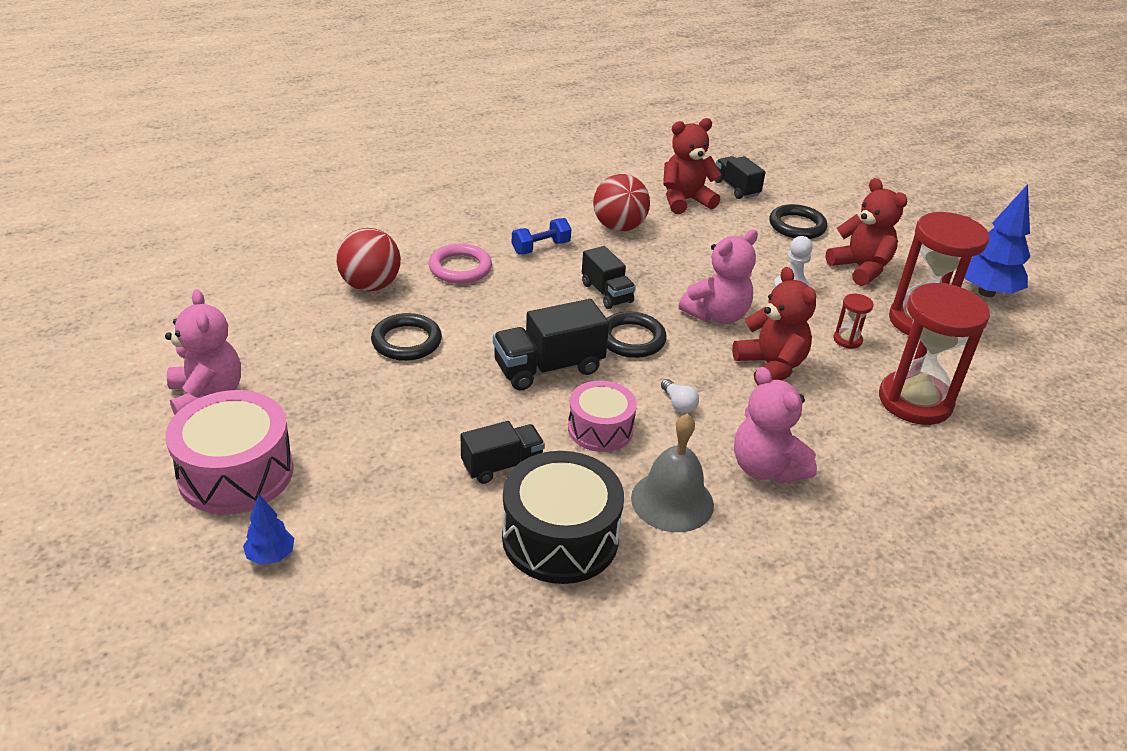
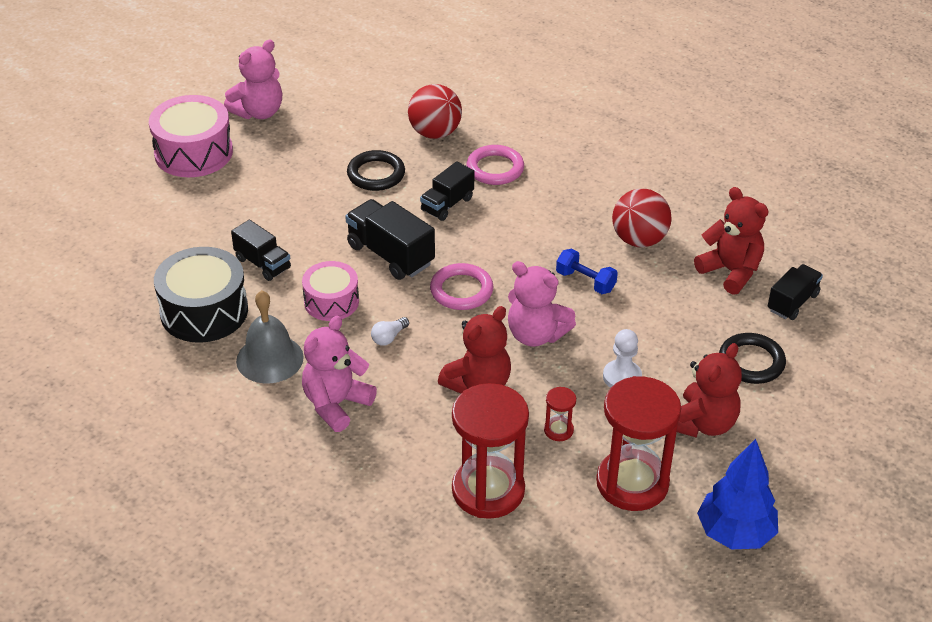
camera: 70 degrees right, 5 degrees up
(271, 556) = (130, 194): blue tree -> none
(541, 248) = (563, 203): blue dumbbell -> blue dumbbell (585, 281)
(607, 293) = (521, 259): black truck -> black truck (447, 204)
(631, 339) = (461, 290): black ring -> pink ring

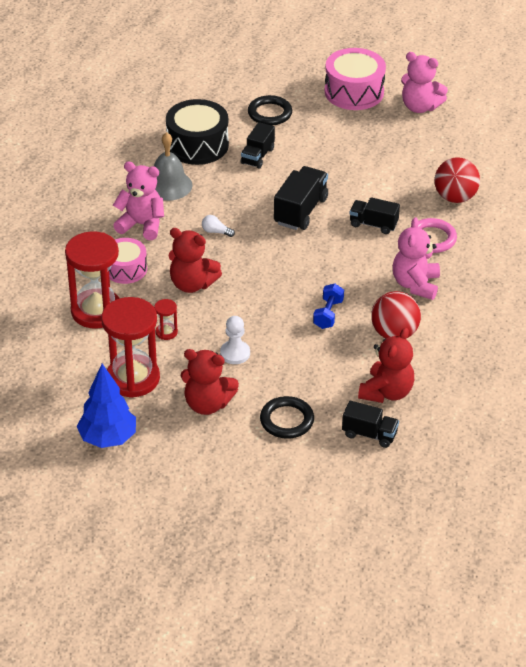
camera: 70 degrees right, 0 degrees up
(331, 301) = (237, 197): pink drum -> pink drum (125, 269)
(376, 174) = (385, 181): black ring -> black ring (269, 113)
(461, 290) = (282, 254): pink ring -> none
(536, 335) = (256, 301): pink teddy bear -> pink teddy bear (415, 284)

